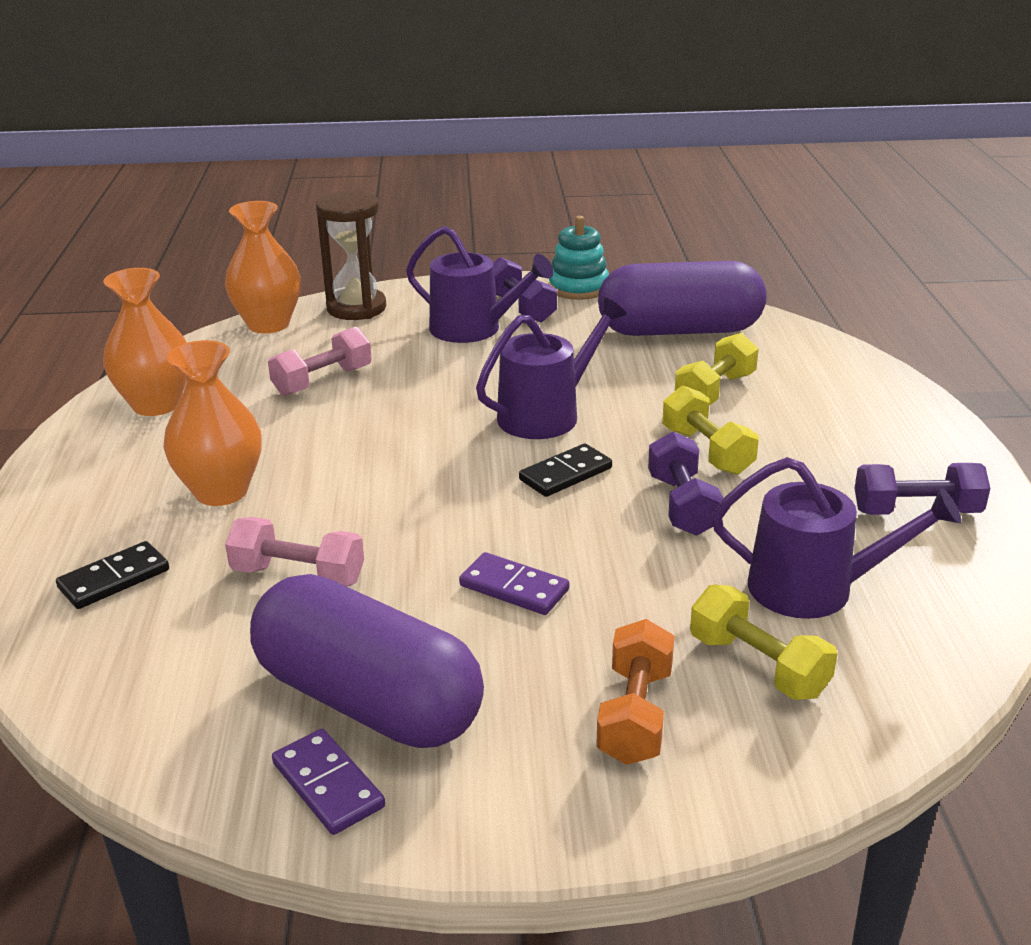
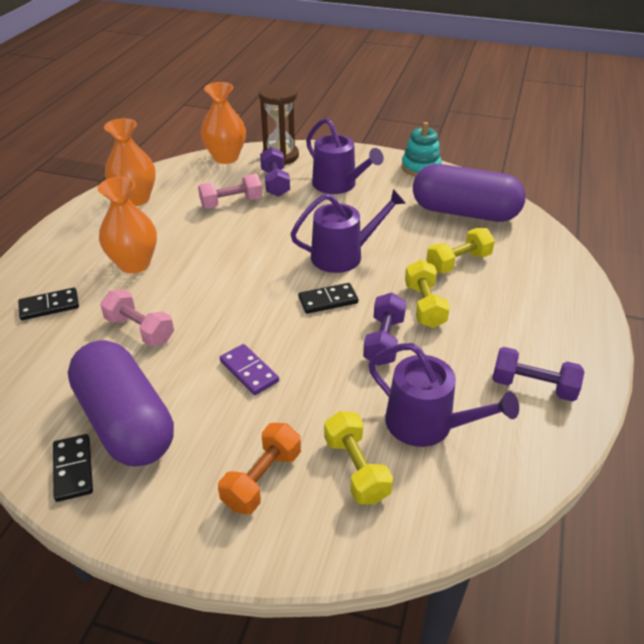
camera: 20 degrees right, 10 degrees up
(328, 785) = (73, 469): purple domino -> black domino
(520, 308) = (375, 175): purple dumbbell -> purple dumbbell (275, 183)

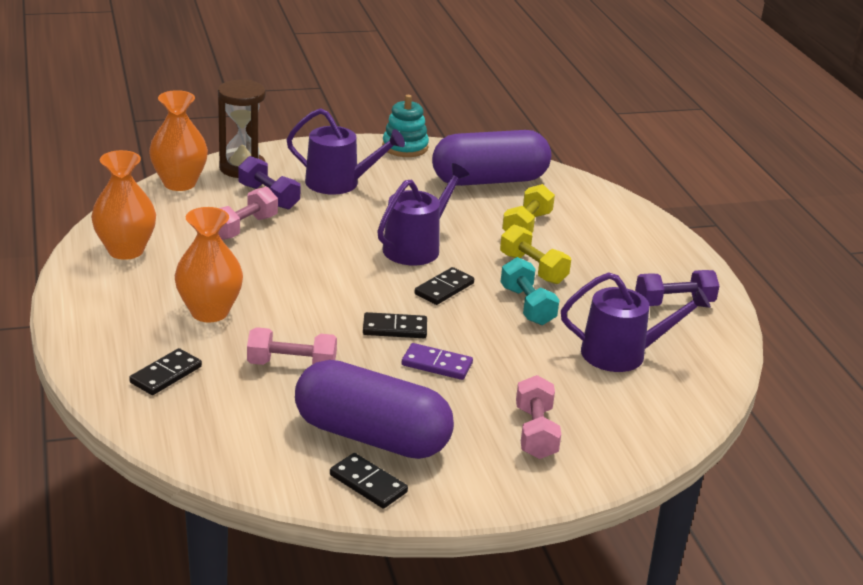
camera: 35 degrees left, 10 degrees down
(250, 324) = (395, 328): none -> black domino
(262, 479) = (535, 433): orange dumbbell -> pink dumbbell
(356, 469) = (599, 400): yellow dumbbell -> none
(384, 341) = (527, 306): purple dumbbell -> turquoise dumbbell

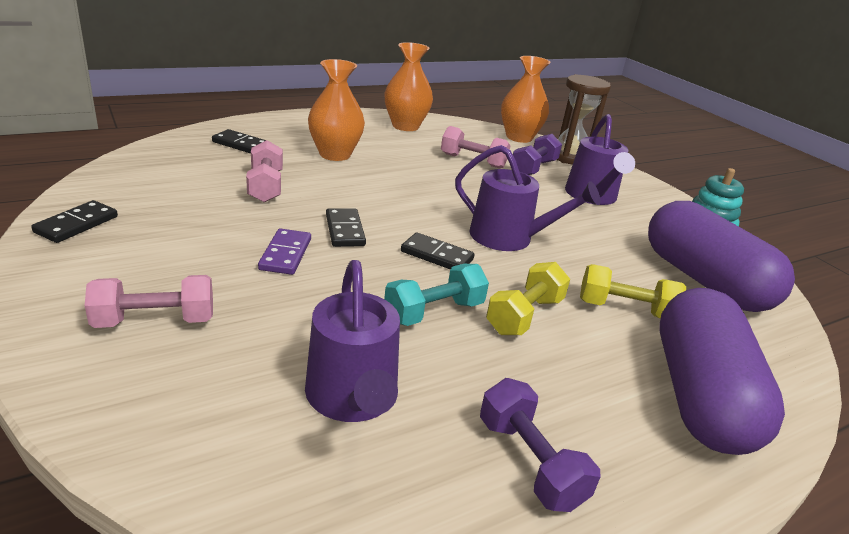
camera: 75 degrees right, 0 degrees up
(371, 436) = (153, 224): purple capsule -> purple capsule (699, 395)

